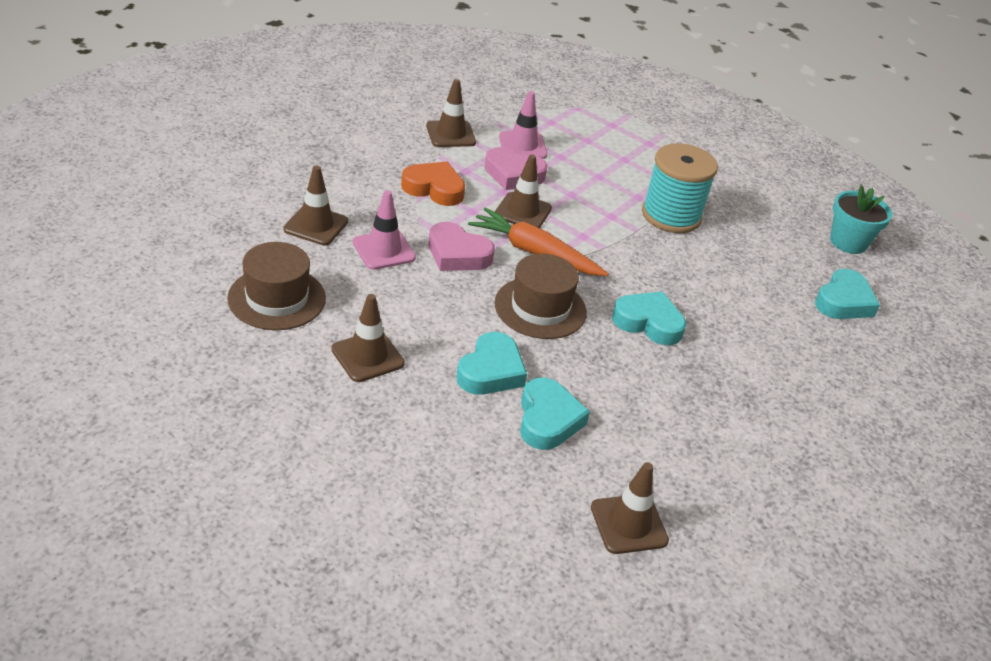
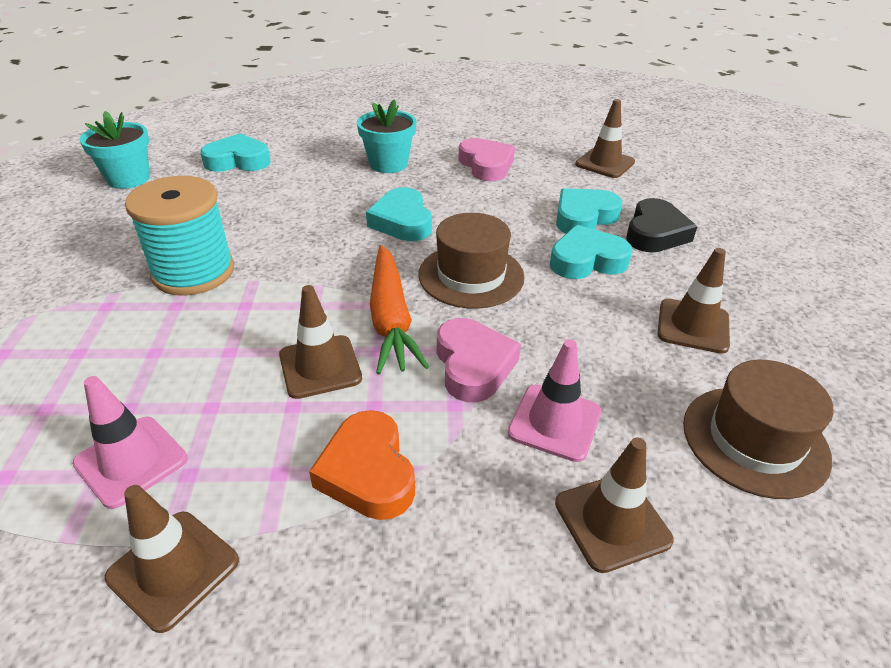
camera: 125 degrees left, 0 degrees up
(477, 440) = (655, 233): none -> black heart
(513, 174) = (234, 423): pink heart -> pink heart (486, 165)
(764, 375) = (388, 164): none -> turquoise flower pot

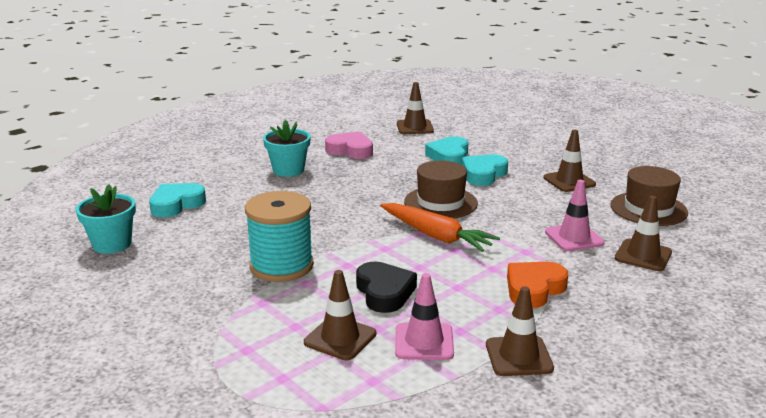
camera: 40 degrees left, 15 degrees down
(320, 367) = (440, 268): brown traffic cone -> brown traffic cone (340, 338)
(368, 472) = (534, 289): orange heart -> orange heart turned 105 degrees clockwise
(402, 221) = (356, 194): turquoise heart -> none
(473, 365) = (507, 235): pink heart -> none
(655, 233) = (494, 151): black heart -> black heart (384, 292)

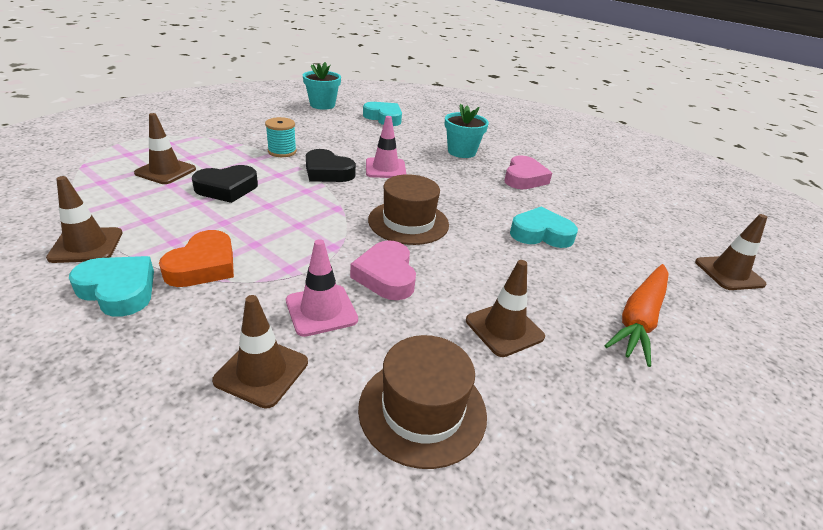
camera: 80 degrees right, 10 degrees up
(281, 266) = (282, 151): turquoise spool -> turquoise spool, size x0.56
(340, 238) = (327, 172): none -> black heart
(415, 127) = (619, 215): brown traffic cone -> brown traffic cone (729, 273)
(424, 342) = (140, 202): pink traffic cone -> pink traffic cone (385, 168)
(435, 236) = (330, 216): orange carrot -> orange carrot (639, 318)
(483, 174) = (497, 255): turquoise heart -> turquoise heart (118, 290)
(523, 214) = (386, 276): none -> pink heart
(534, 289) = (203, 266): orange heart -> orange heart turned 75 degrees clockwise

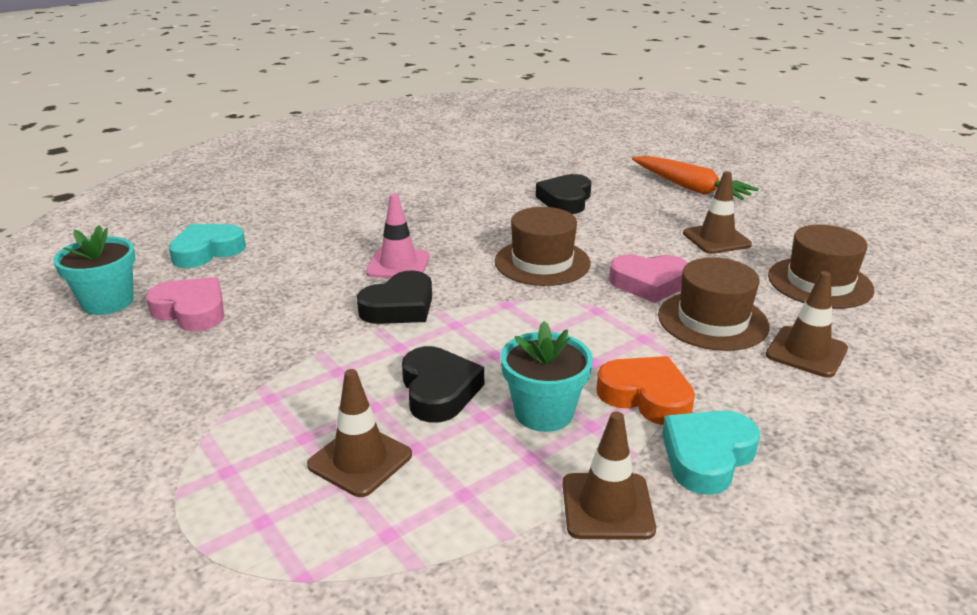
camera: 75 degrees left, 5 degrees down
(282, 151) = (312, 344): turquoise spool -> none
(321, 310) = (712, 320): pink traffic cone -> brown hat
(461, 152) = (359, 211): turquoise flower pot -> turquoise flower pot (544, 412)
(524, 178) = (443, 187): pink heart -> pink heart (191, 311)
(541, 234) = (565, 200): turquoise heart -> black heart
(729, 273) = (623, 144): brown traffic cone -> none

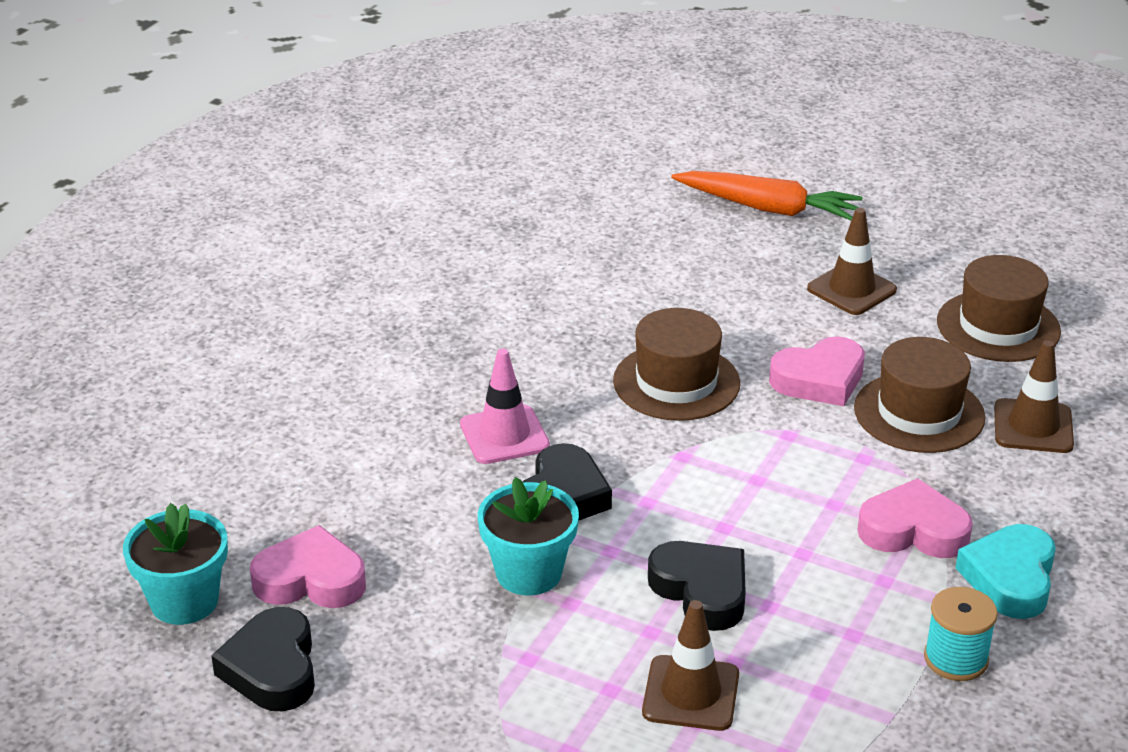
camera: 25 degrees left, 5 degrees up
(207, 251) = (228, 486): turquoise heart -> none
(544, 412) = (827, 581): turquoise flower pot -> turquoise flower pot (529, 573)
(565, 200) = (628, 270): black heart -> black heart (272, 668)
(607, 506) = (956, 659): brown traffic cone -> turquoise spool
(646, 396) = (913, 530): orange heart -> pink heart

